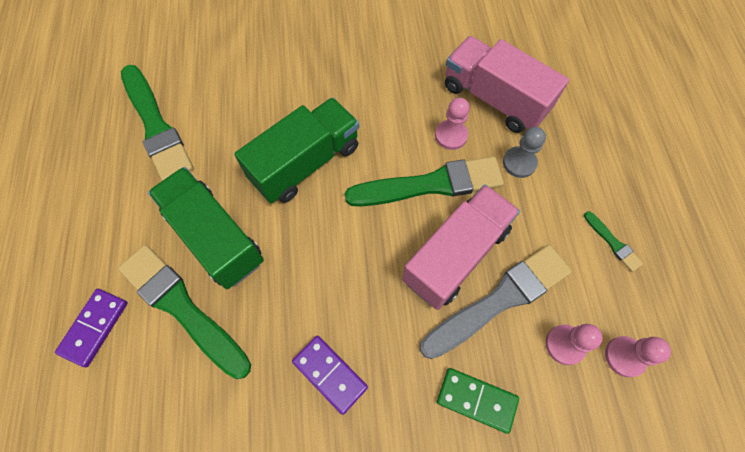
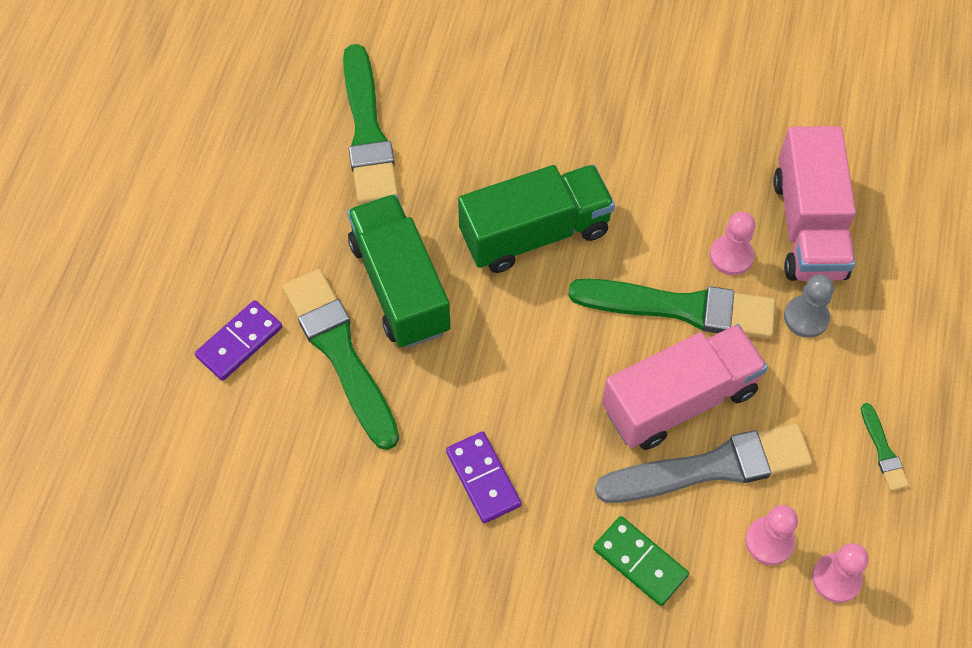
camera: 20 degrees right, 5 degrees down
(494, 99) = (808, 227): pink truck -> pink truck turned 150 degrees counterclockwise

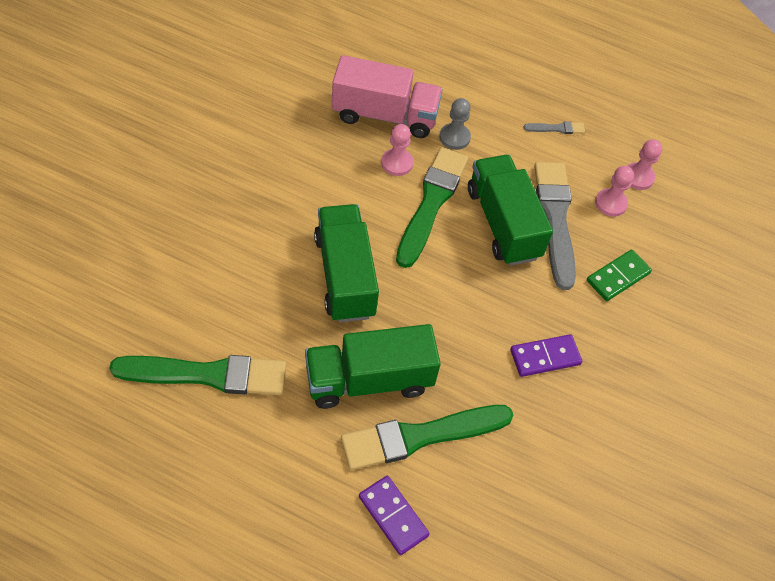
camera: 85 degrees left, 5 degrees down
(679, 400) = (503, 223): pink truck -> green truck
(883, 451) = (556, 128): green brush -> grey brush

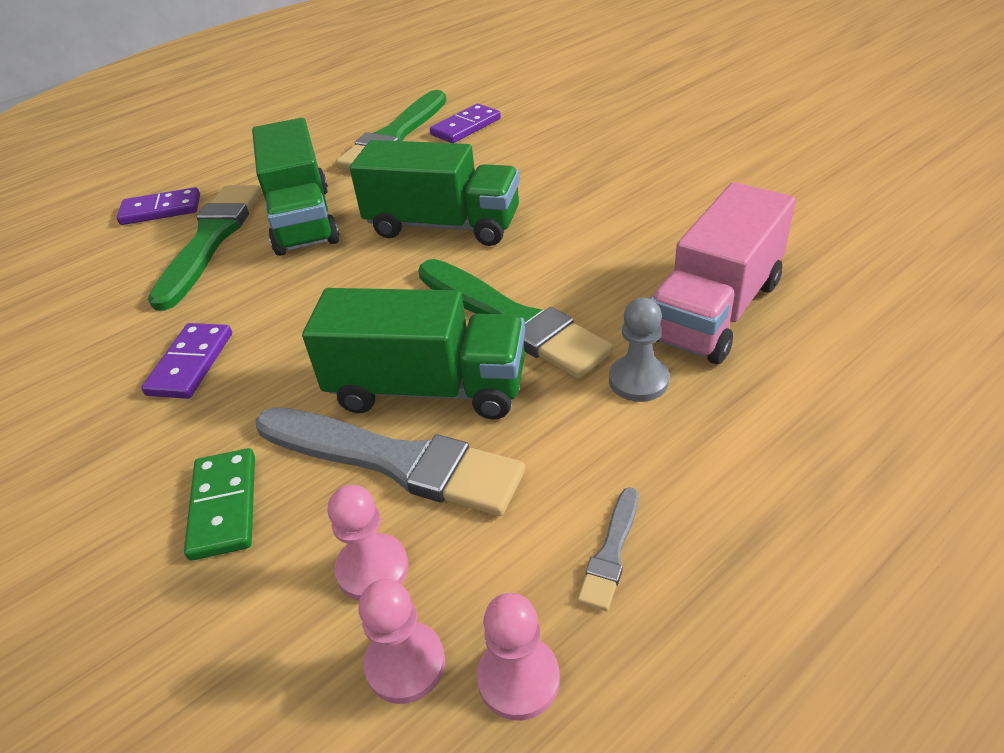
camera: 125 degrees right, 15 degrees down
(177, 320) = (466, 127): none -> purple domino
(369, 380) = (303, 220): green truck -> green truck turned 150 degrees clockwise
(397, 163) = (606, 302): pink pawn -> pink pawn (518, 678)

